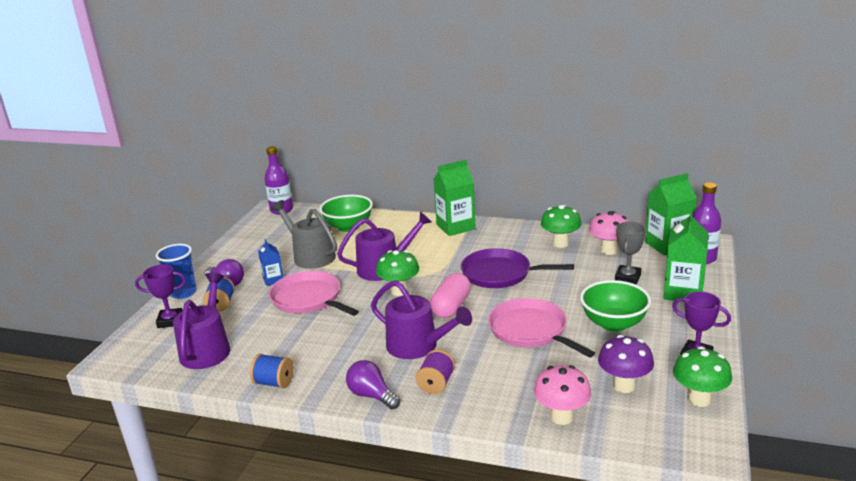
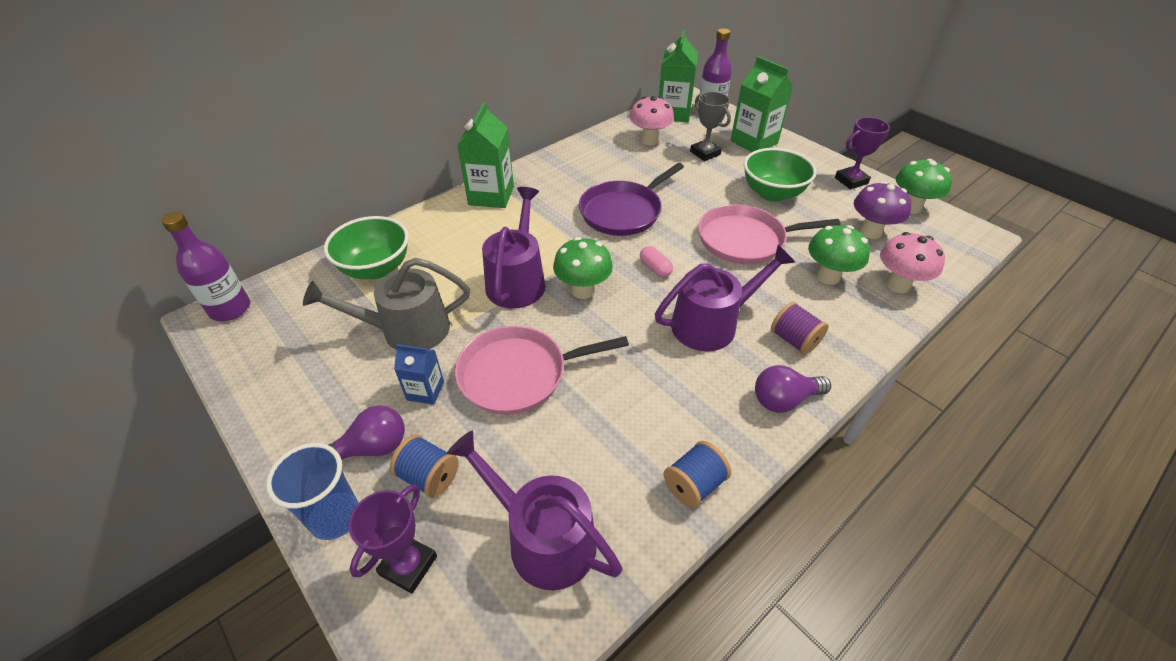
camera: 60 degrees left, 20 degrees up
(451, 307) = (655, 268): pink capsule -> pink capsule, size x0.54
(560, 243) = (607, 156): green mushroom -> green mushroom (828, 277)

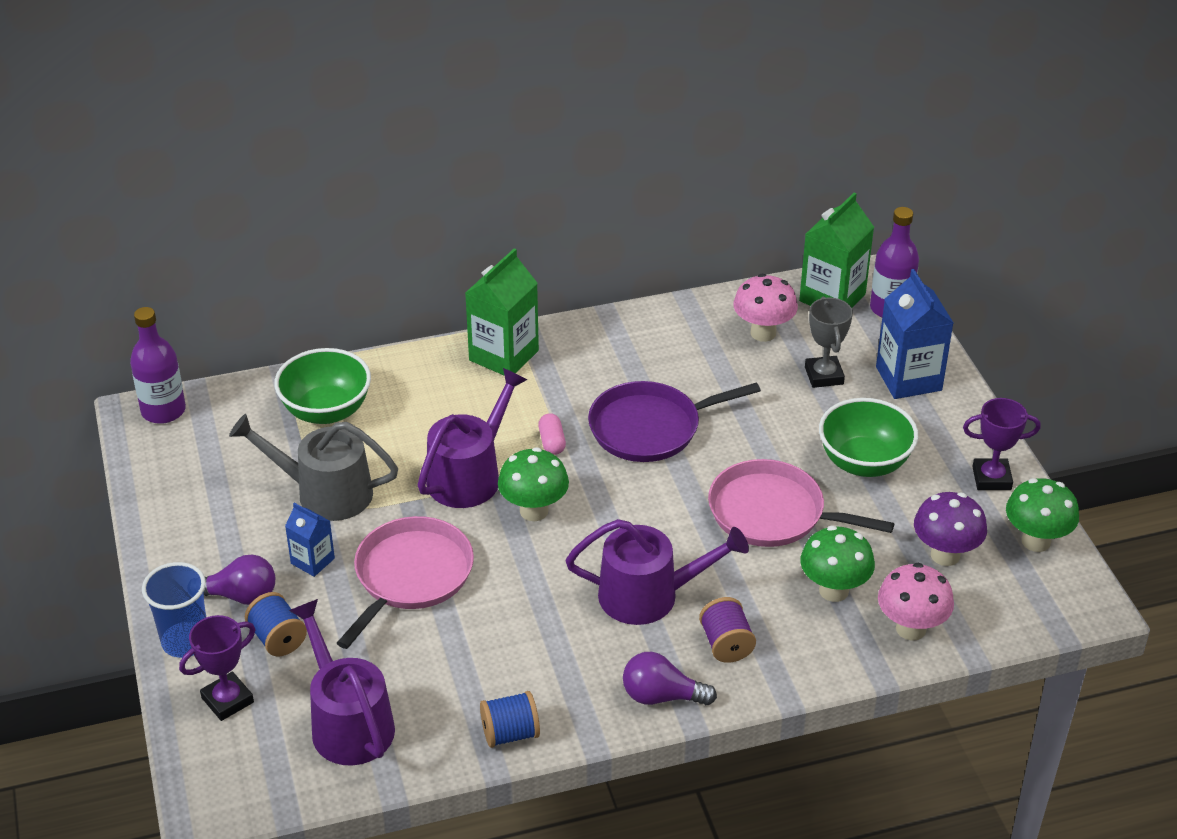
camera: 25 degrees right, 5 degrees down
(518, 374) = (410, 576): pink pan -> pink pan turned 105 degrees clockwise
(655, 268) = (634, 512): pink capsule -> pink capsule (552, 442)
(754, 142) = (908, 378): green carton -> blue carton

